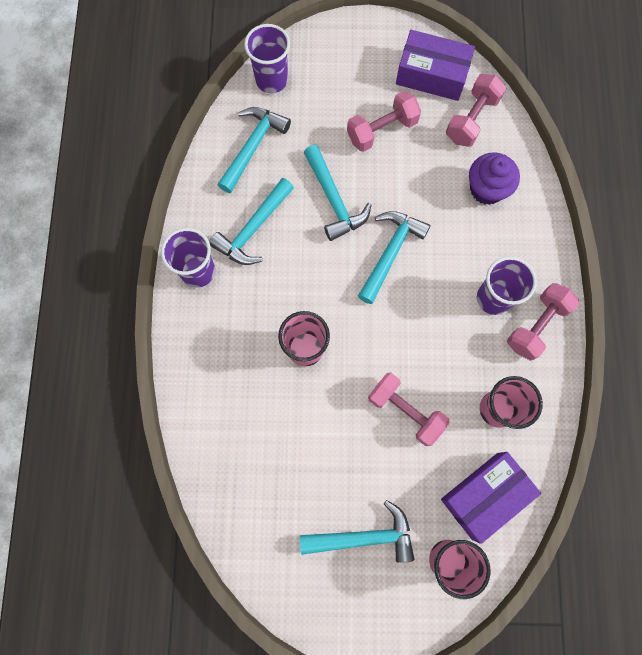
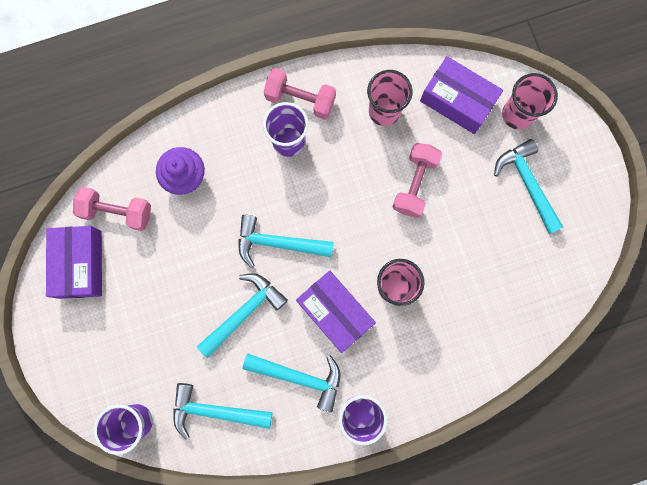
camera: 110 degrees left, 5 degrees up
(302, 282) = (335, 312): none -> purple box
(382, 130) = (156, 292): pink dumbbell -> none

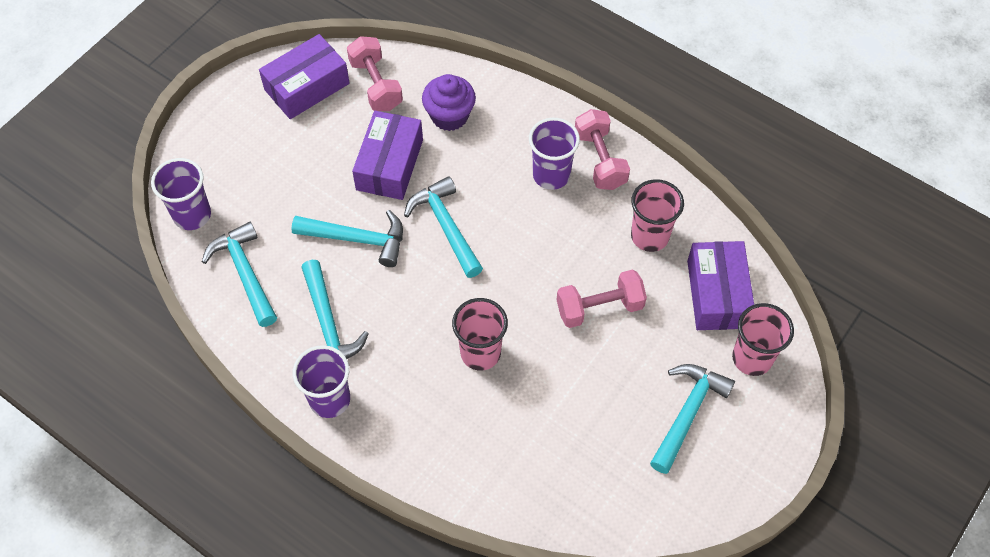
camera: 55 degrees right, 20 degrees down
(335, 312) = (415, 316): purple box -> purple box (389, 164)

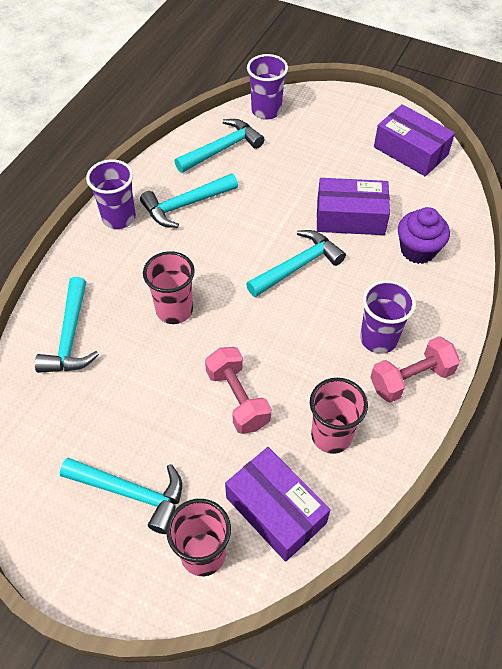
camera: 80 degrees right, 5 degrees down
(358, 239) = (269, 209): turquoise hammer -> turquoise hammer (70, 337)
(376, 85) = (431, 194): pink dumbbell -> none
(717, 294) = (276, 510): purple box -> purple box turned 60 degrees clockwise

